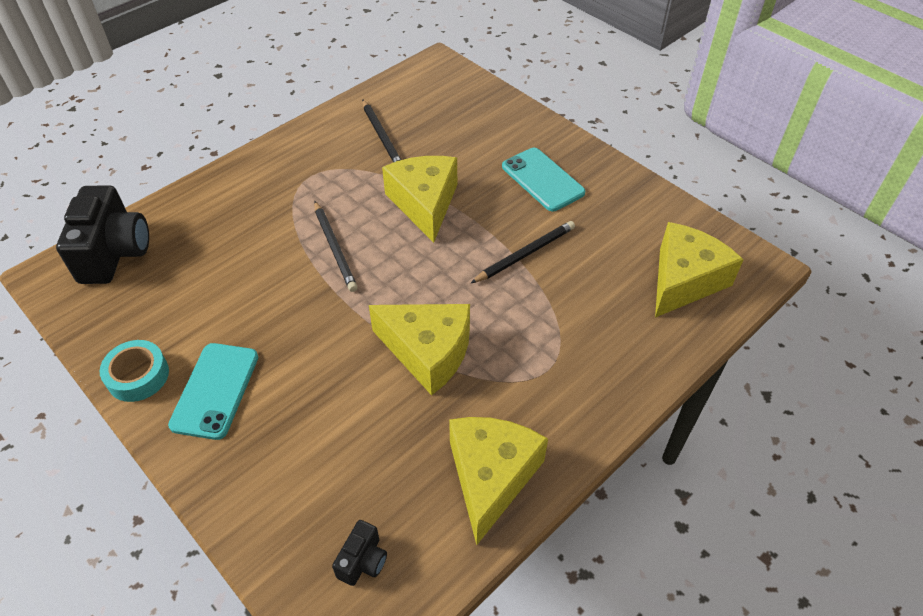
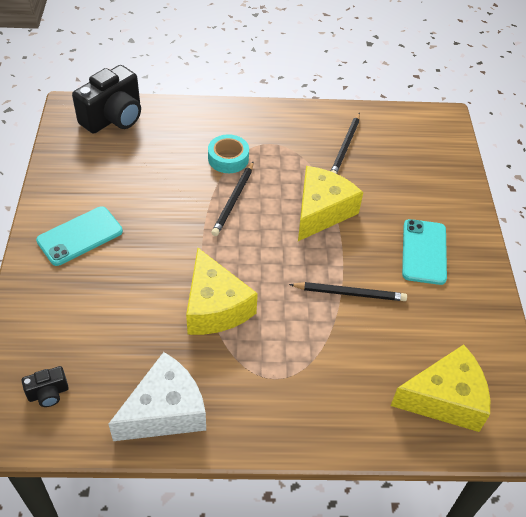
camera: 40 degrees right, 0 degrees up
(138, 376) = (53, 198): turquoise tape -> turquoise tape (228, 158)
(491, 477) = (165, 411): yellow cheese -> white cheese

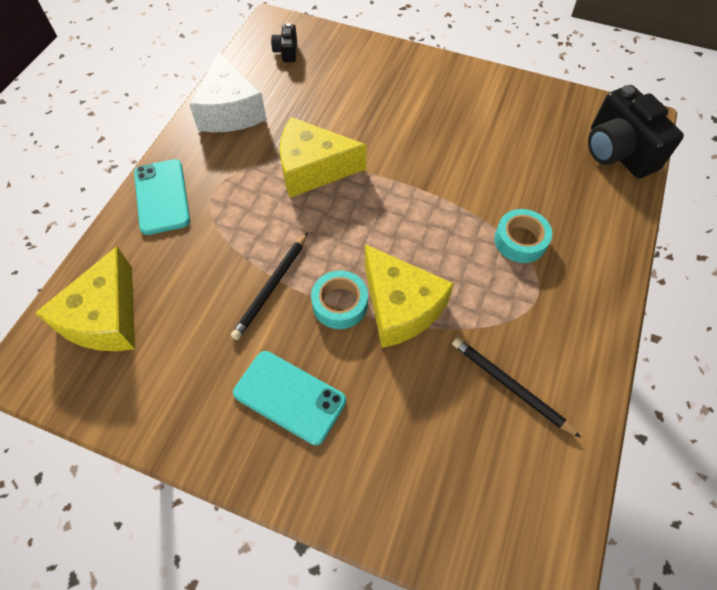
camera: 115 degrees right, 10 degrees up
(80, 236) = (442, 95): turquoise phone -> turquoise phone (162, 196)
(233, 200) = (448, 225): black pencil -> none
(339, 246) = (340, 304): none -> turquoise tape

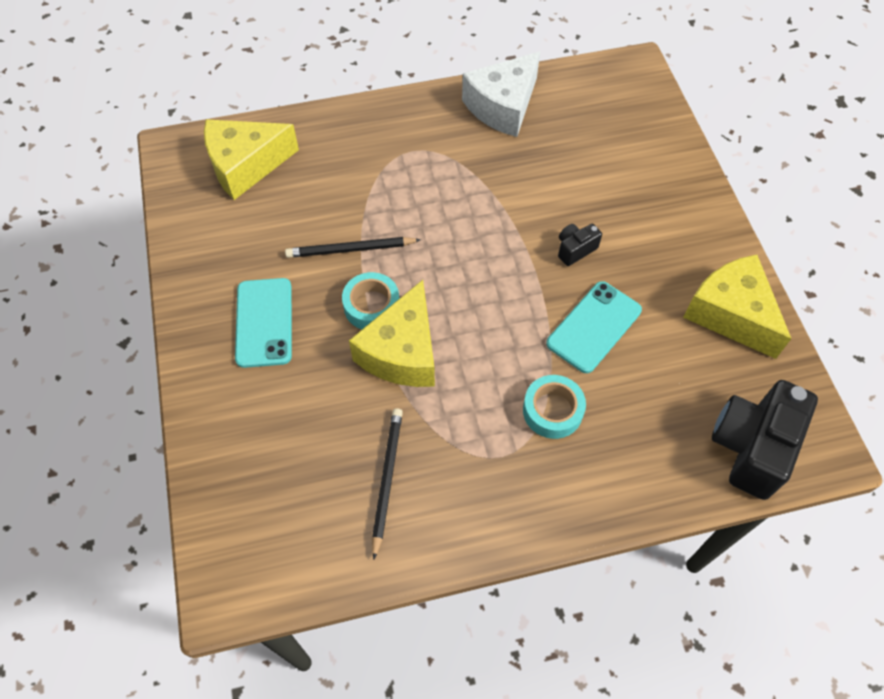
camera: 55 degrees right, 0 degrees up
(162, 196) = (376, 123): turquoise phone -> turquoise phone (594, 327)
(286, 52) = (611, 99): black camera -> black camera (575, 249)
(313, 169) = (493, 203): yellow cheese -> yellow cheese (730, 314)

